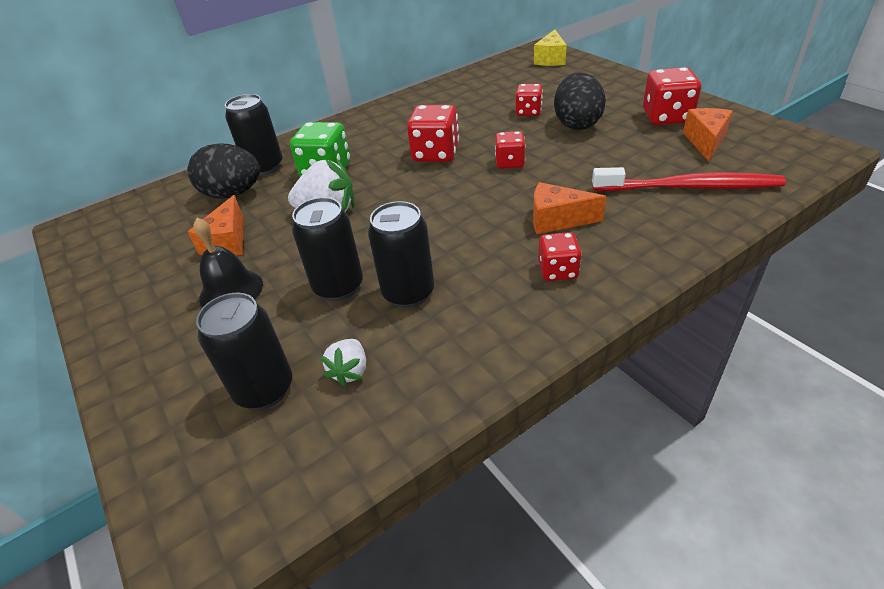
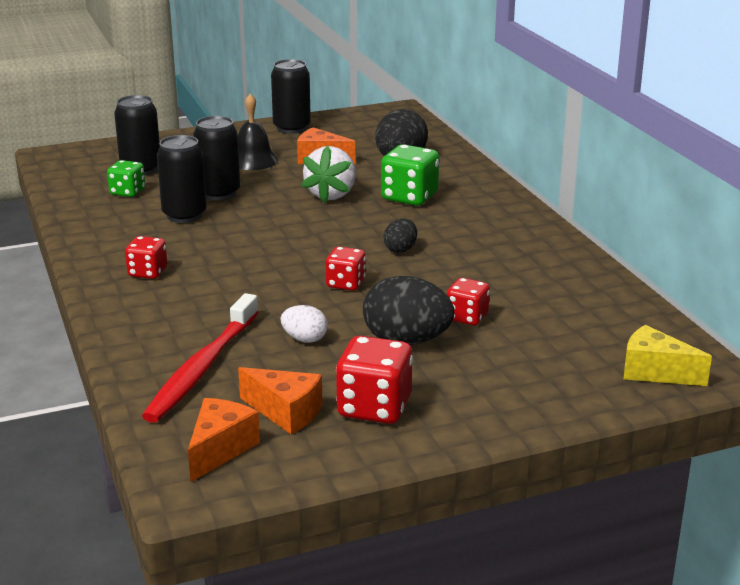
camera: 100 degrees right, 15 degrees down
(265, 167) = (442, 172): black can -> black can (291, 128)
(350, 371) = (127, 192): white strawberry -> green dice
(435, 154) = (400, 249): red dice -> black egg
(557, 220) = (217, 286): orange cheese -> orange cheese (220, 449)
(608, 158) = (304, 339): none -> white egg

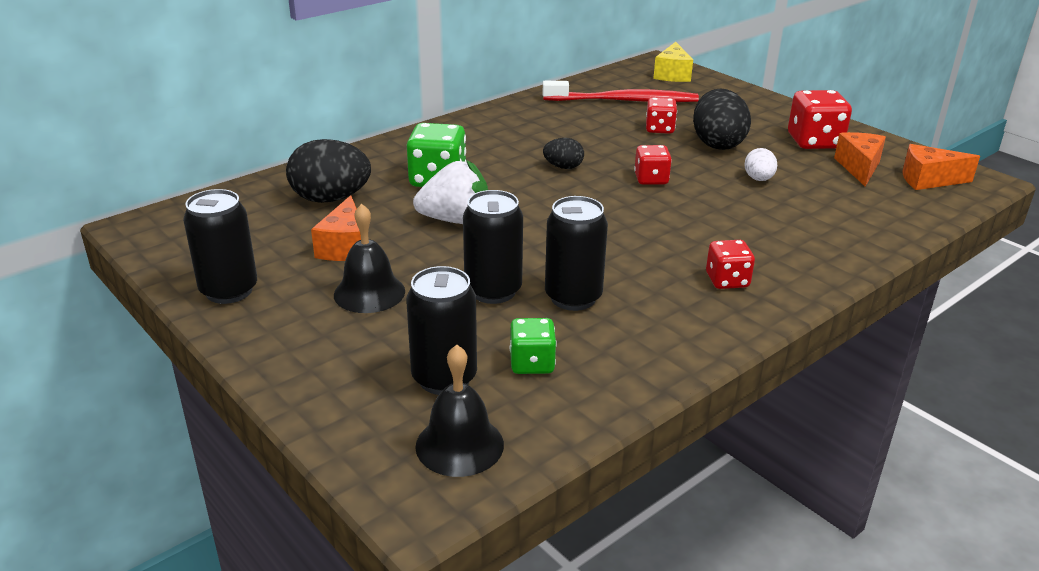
camera: 110 degrees left, 5 degrees up
(81, 166) = (459, 445): none -> black bell
(202, 368) = (849, 209): red toothbrush -> red toothbrush (624, 101)

